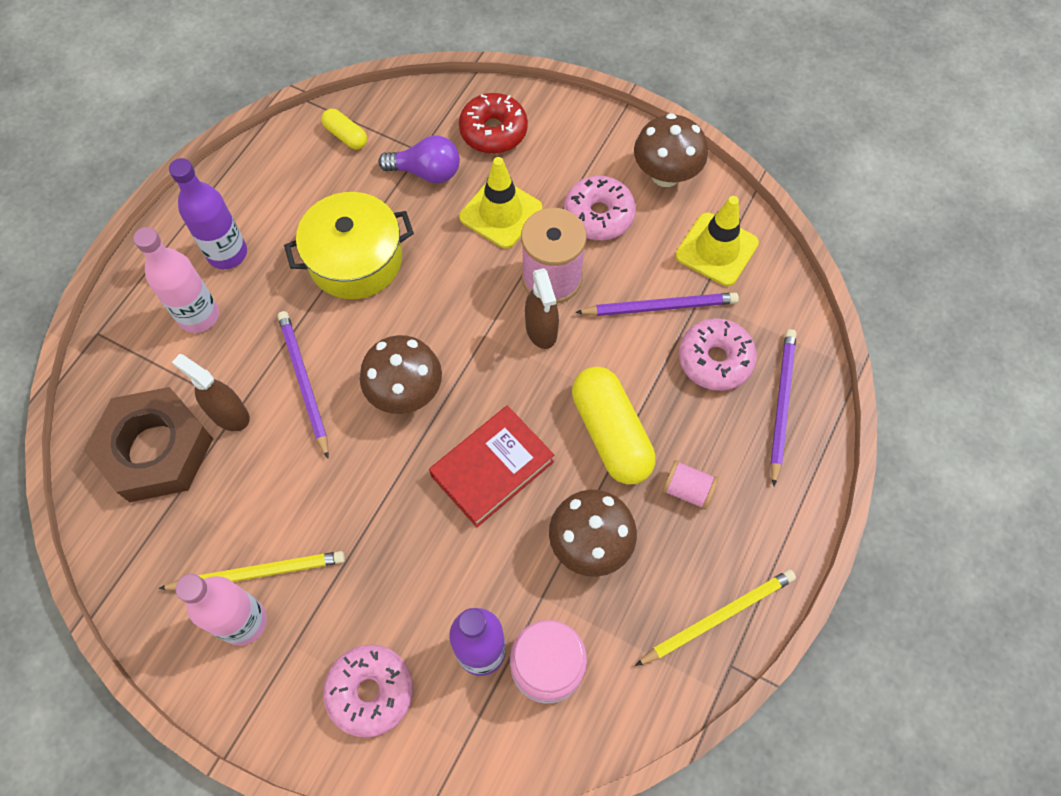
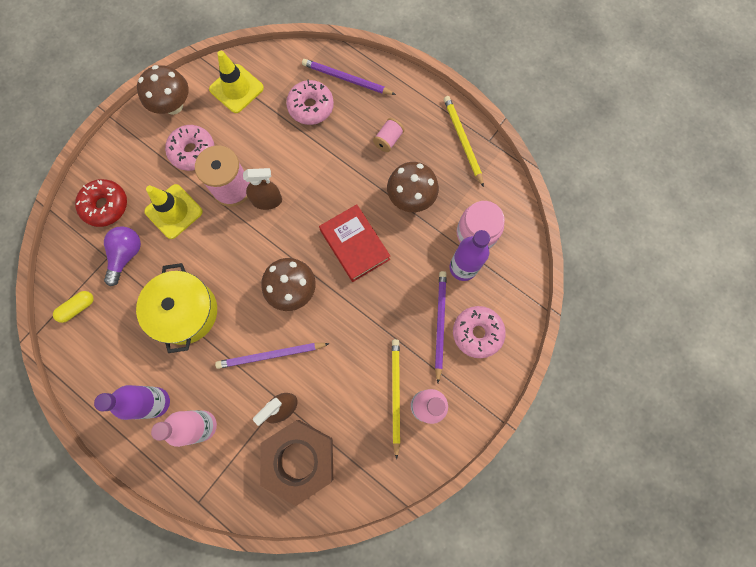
camera: 80 degrees left, 10 degrees up
(611, 433) = (345, 173): yellow capsule -> none
(660, 307) = (268, 129): purple pencil -> purple pencil (439, 324)

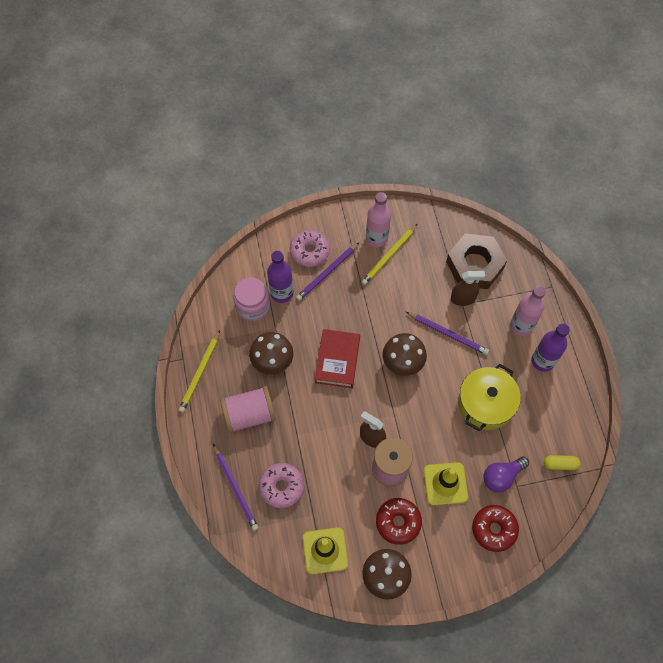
camera: 140 degrees left, 10 degrees down
(192, 151) = (398, 522): pink donut -> red donut
(388, 140) = (249, 415): pink spool -> pink spool, size x1.93

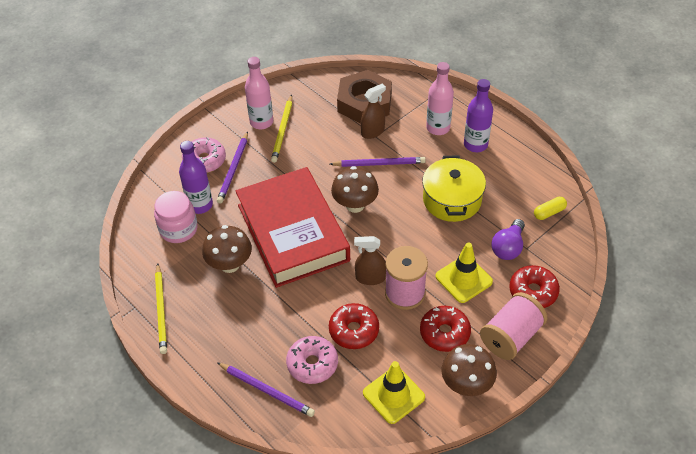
camera: 30 degrees left, 15 degrees down
(249, 415) = (237, 320): pink spool -> pink spool (511, 336)
(330, 477) = (354, 330): none -> red donut
(337, 360) = (292, 232): red book -> red book, size x1.89

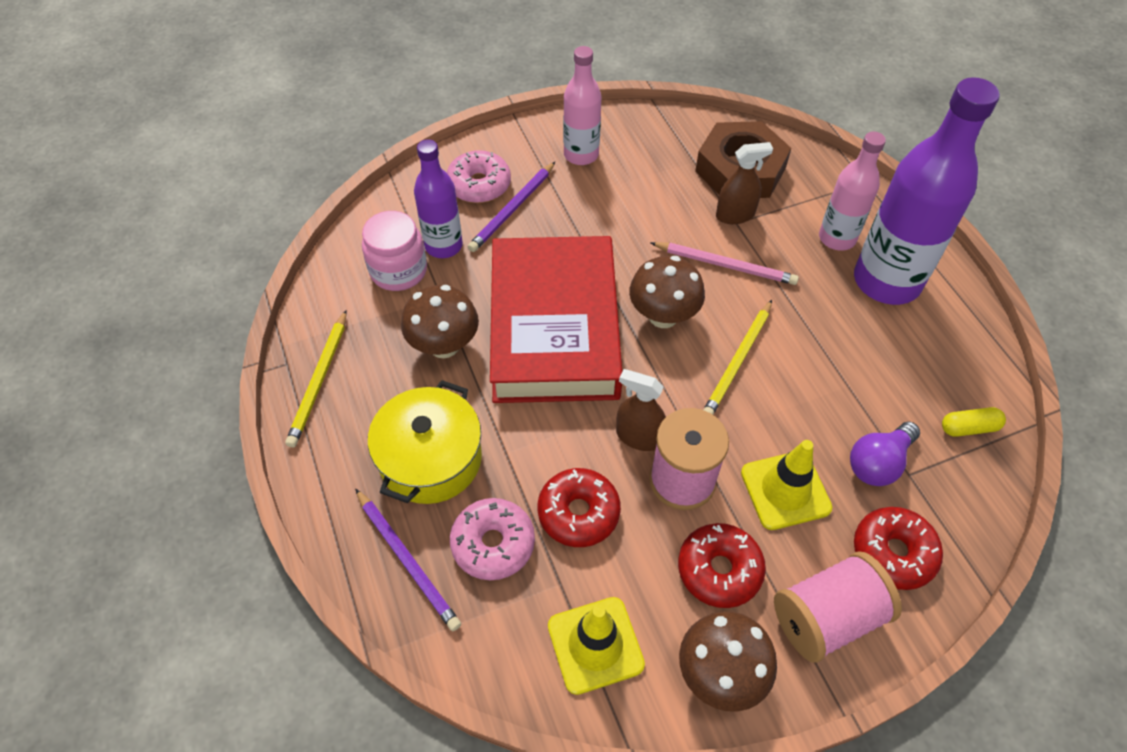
camera: 20 degrees right, 5 degrees up
(283, 130) = (605, 175): yellow pencil -> yellow pencil (738, 361)
(379, 164) = (725, 265): purple pencil -> pink pencil
(452, 200) = (815, 355): yellow pot -> yellow pot (430, 459)
(475, 145) = (886, 281): purple bottle -> purple bottle, size x1.74

